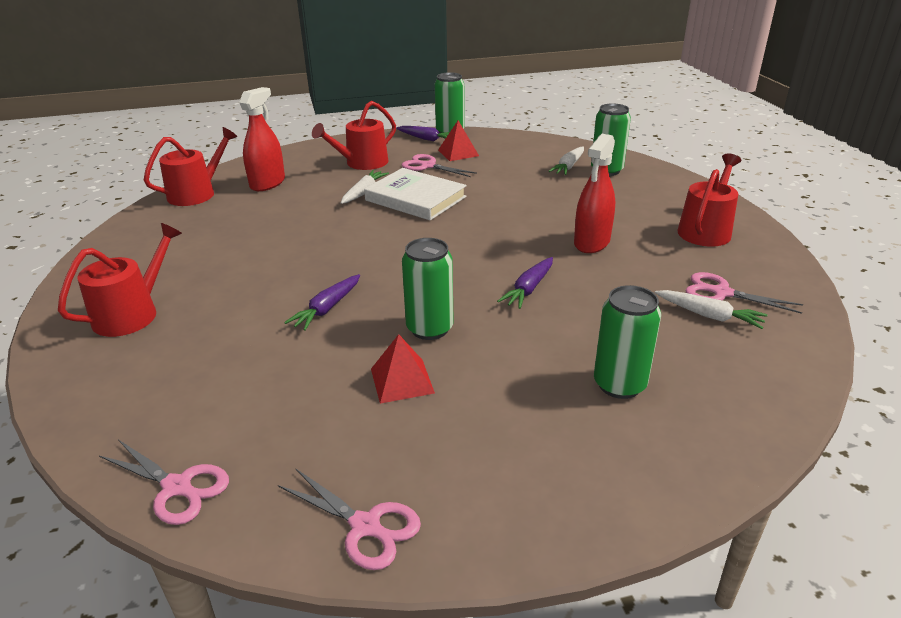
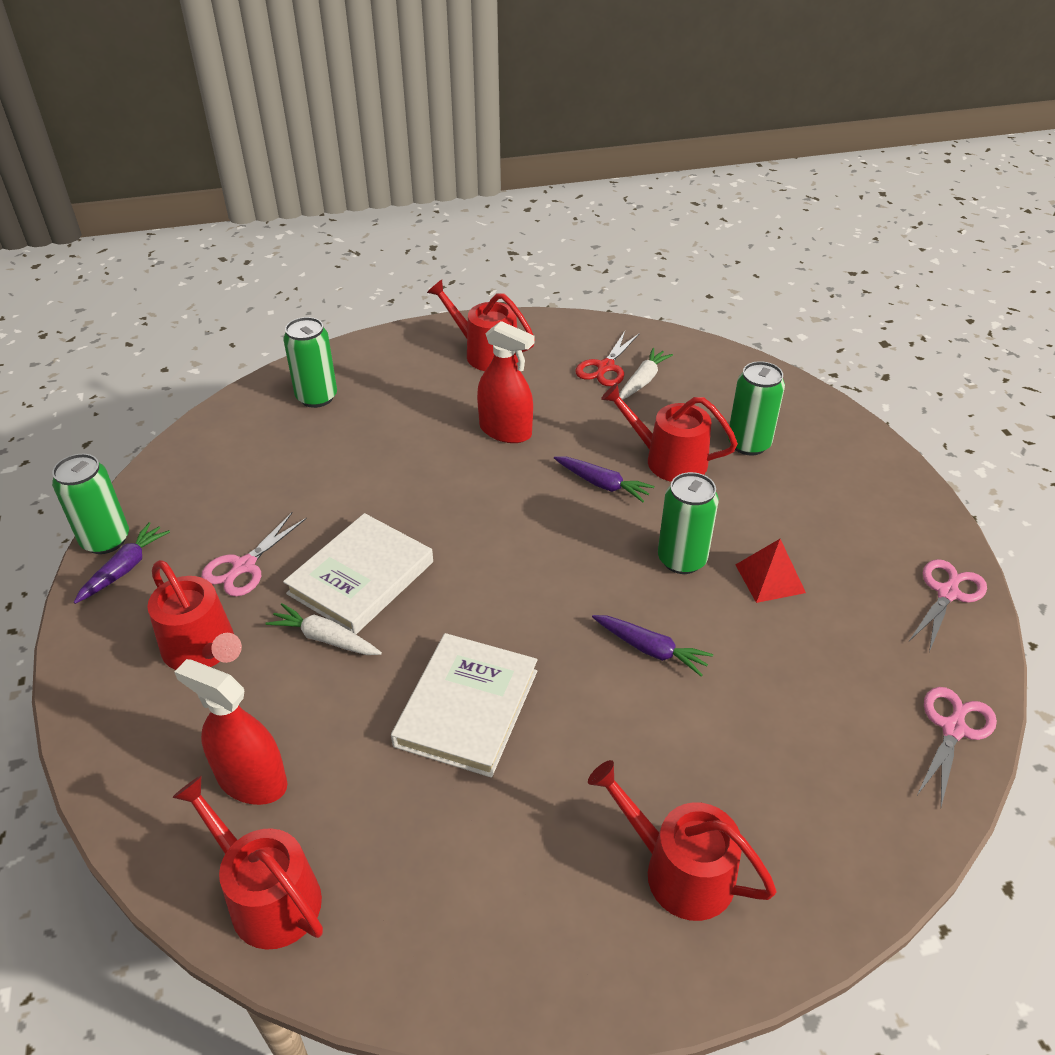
camera: 90 degrees left, 10 degrees up
(295, 237) = (467, 708): none -> white book
(458, 153) = (203, 531): red pyramid -> none
(568, 166) = (293, 427): white carrot -> none
(574, 327) = (668, 460): none -> red watering can
(721, 293) = (605, 367): pink scissors -> red scissors

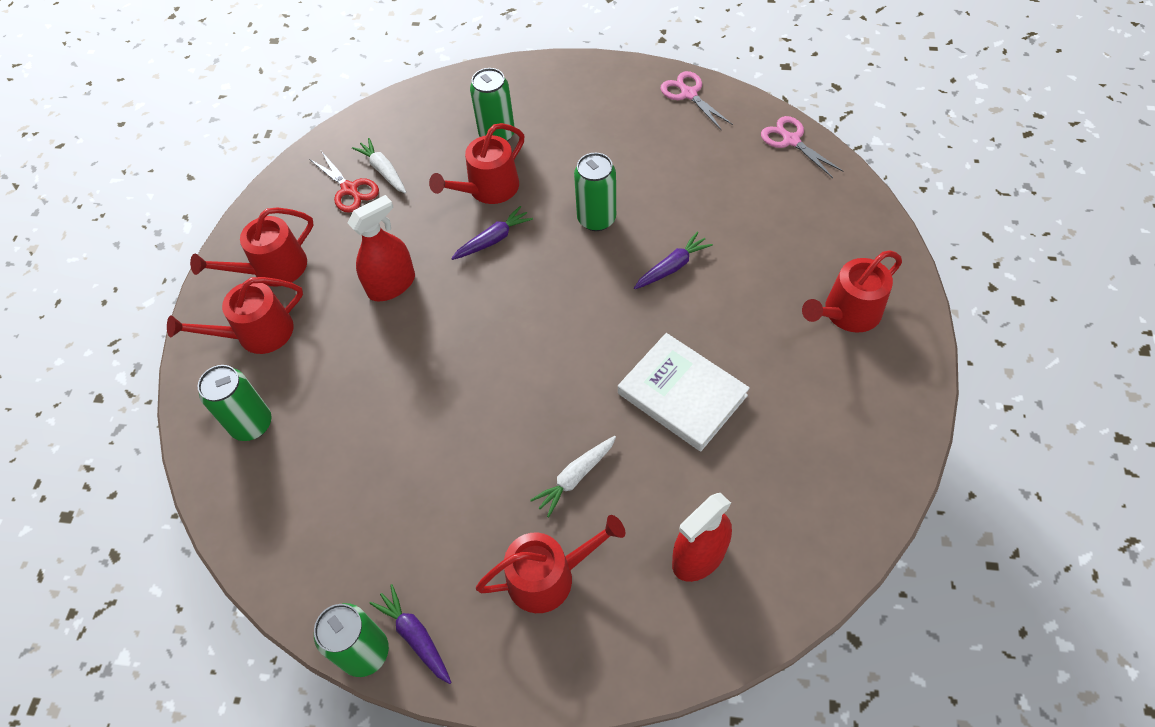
camera: 65 degrees left, 15 degrees up
(244, 566) = (462, 528): pink scissors -> none
(267, 896) = (801, 560): red watering can -> red watering can (257, 333)
(361, 578) = (518, 436): white book -> none
(770, 578) = (636, 177): red pyramid -> none

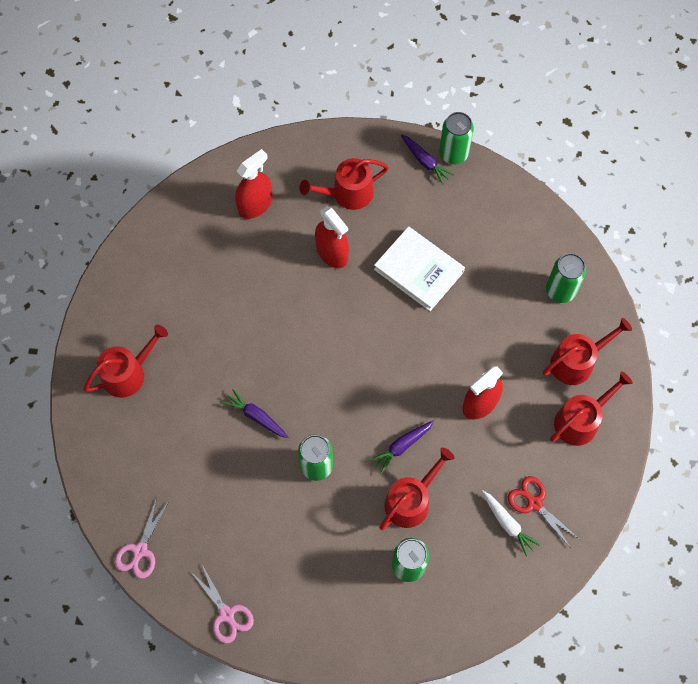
camera: 175 degrees right, 10 degrees up
(575, 477) = (332, 253): white carrot -> red spray bottle
(672, 267) = (256, 416): purple carrot -> purple carrot turned 75 degrees clockwise
(682, 394) = (257, 310): white book -> white book (419, 270)
(791, 140) = (140, 551): pink scissors -> pink scissors turned 60 degrees clockwise

